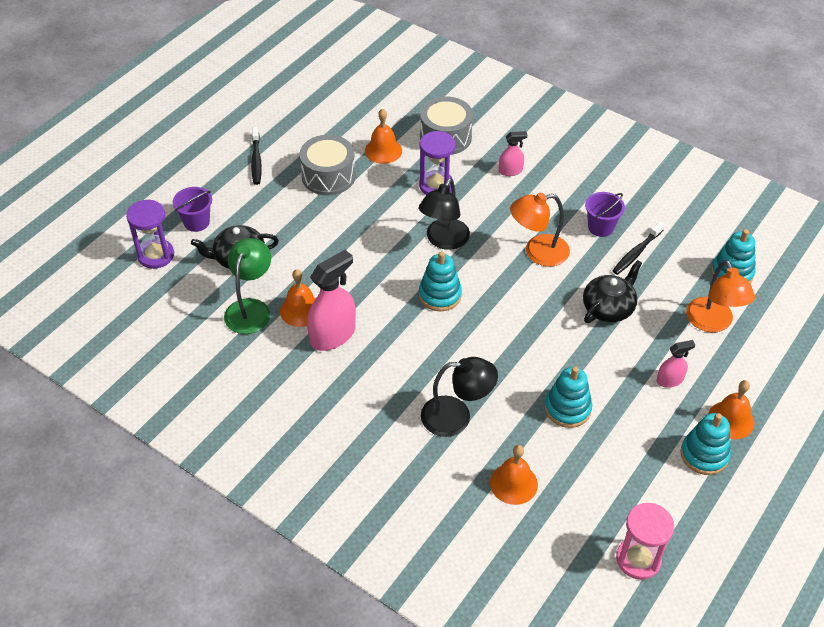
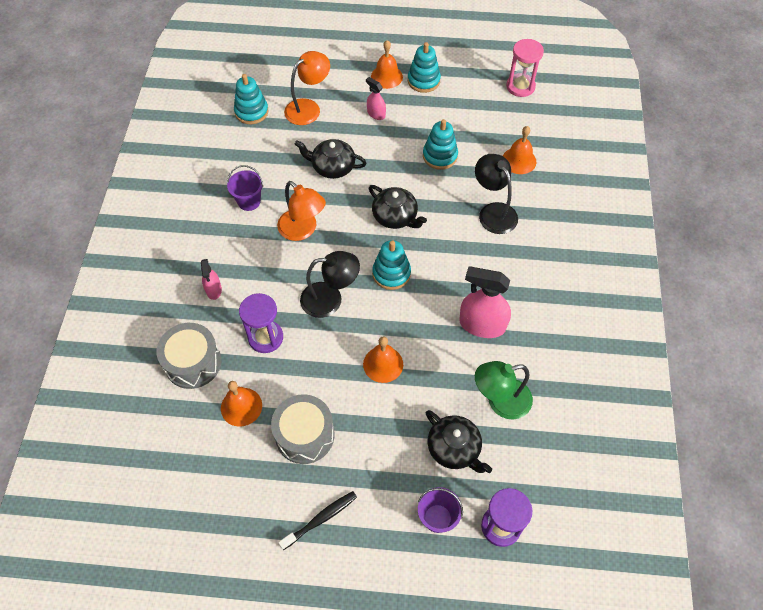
camera: 120 degrees left, 10 degrees up
(301, 310) = (474, 362): orange bell -> orange bell (383, 364)
(507, 329) = (395, 216): none -> black teapot
(510, 171) = (213, 290): pink spray bottle -> pink spray bottle turned 150 degrees counterclockwise
(636, 252) = (264, 170): black toothbrush -> none

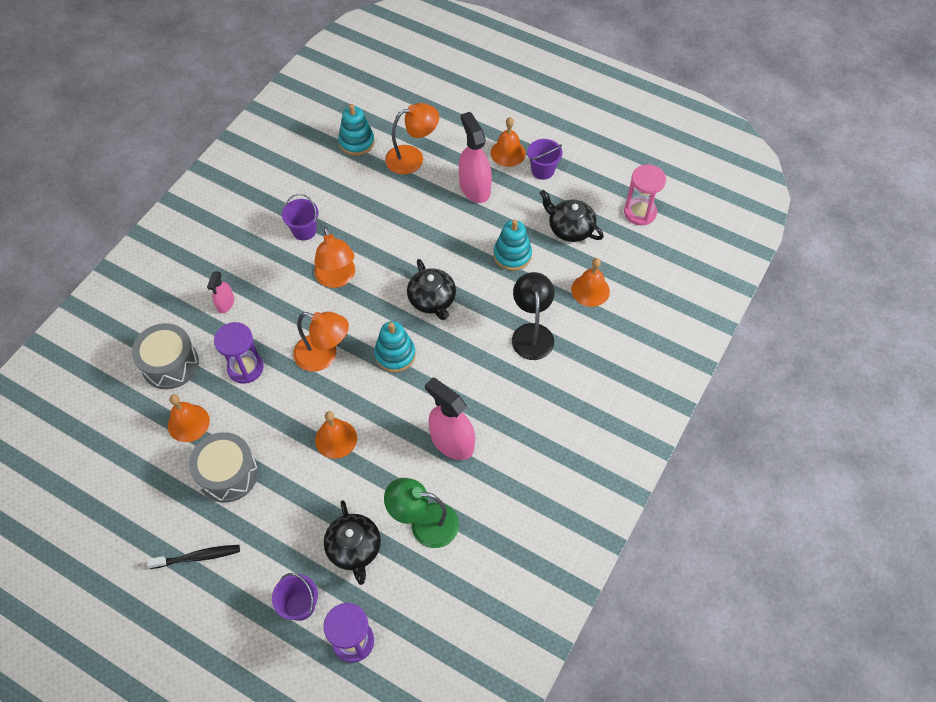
camera: 25 degrees right, 0 degrees up
(330, 299) = (324, 356): black lamp -> orange lamp
(332, 167) = (401, 226): black teapot -> black teapot (570, 228)
(376, 114) = (474, 188): pink spray bottle -> pink spray bottle, size x1.88
(423, 81) = (542, 170): turquoise stacking toy -> purple bucket

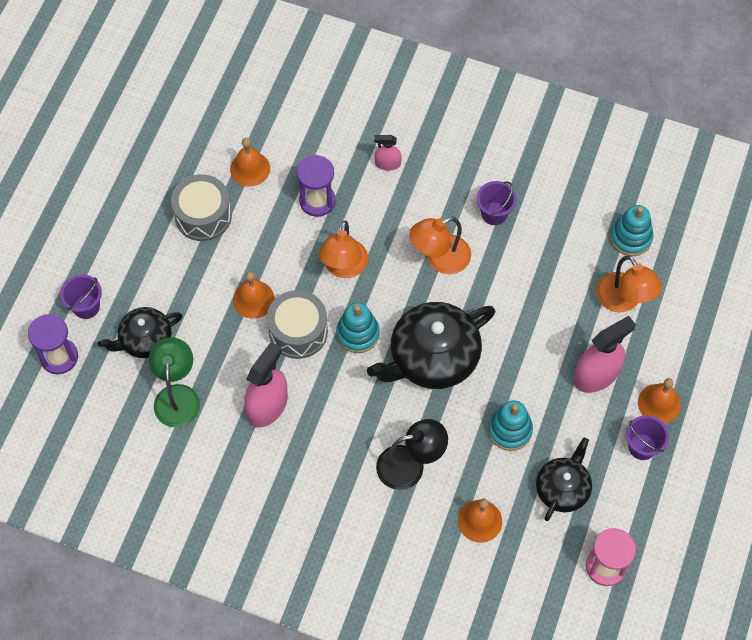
camera: 80 degrees right, 5 degrees up
(170, 364) = (309, 135): grey drum -> grey drum (298, 331)
(198, 557) = (121, 213): black toothbrush -> none
(432, 300) = (432, 357): black teapot -> black teapot, size x1.68

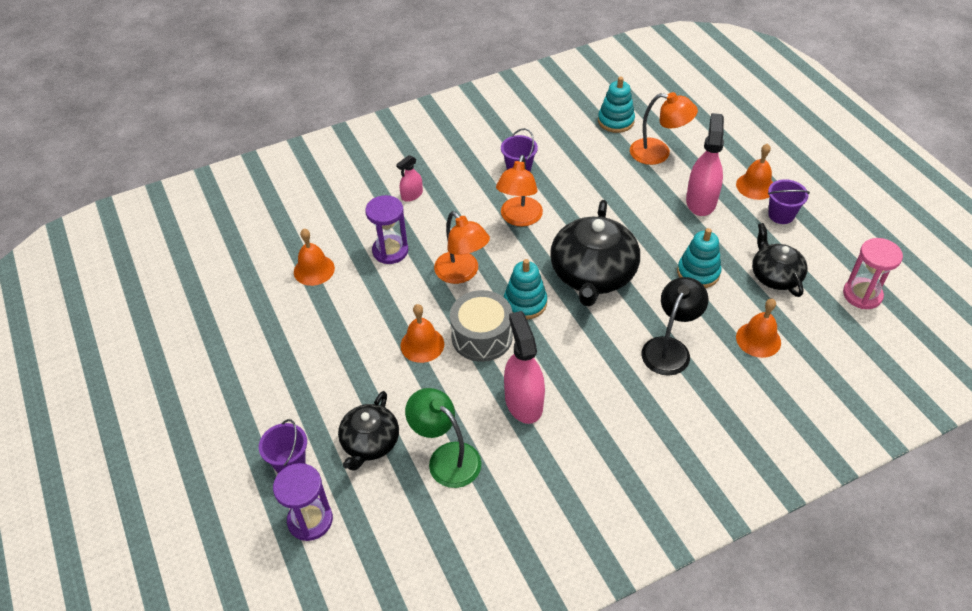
camera: 45 degrees left, 15 degrees down
(203, 215) = (314, 325): grey drum -> none

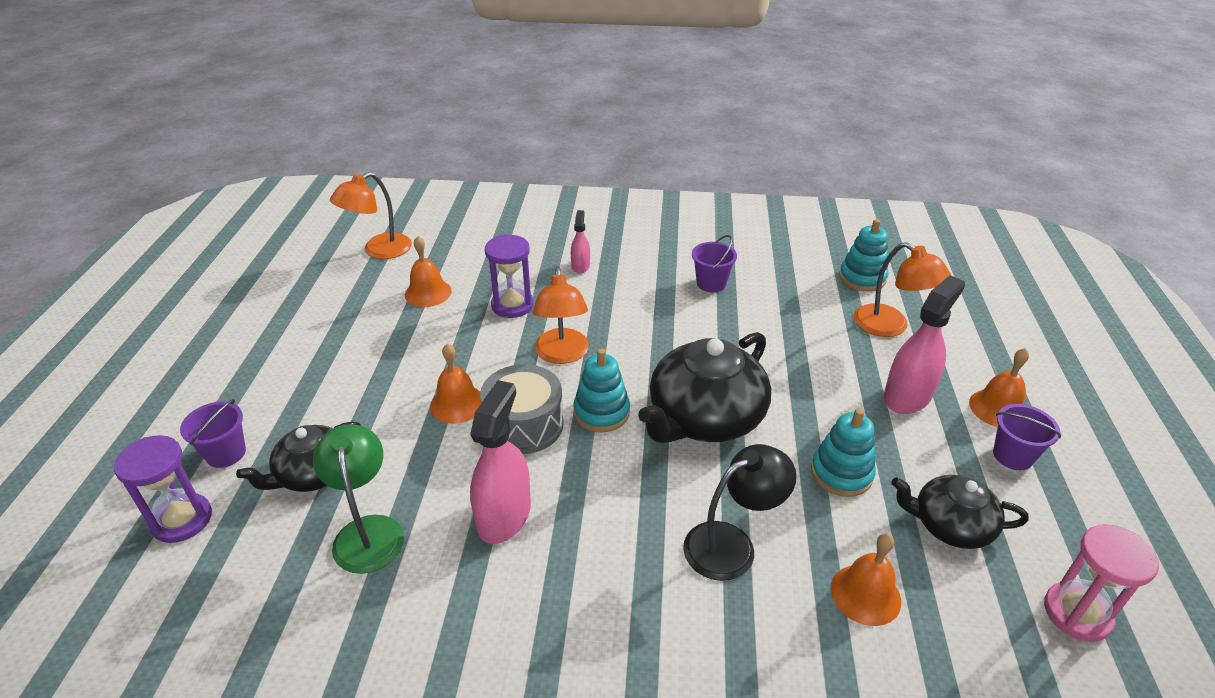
camera: 30 degrees right, 10 degrees down
(412, 195) = (580, 266): pink spray bottle -> pink spray bottle turned 105 degrees clockwise
(519, 218) = (670, 328): orange lamp -> orange lamp (379, 251)
(775, 276) = (950, 525): black teapot -> black teapot turned 90 degrees counterclockwise

